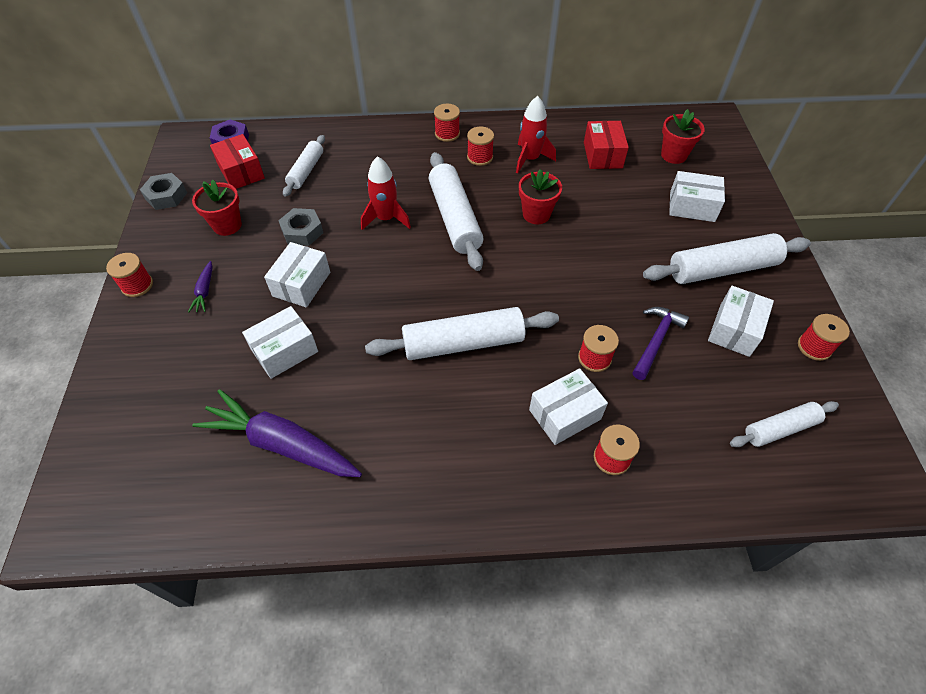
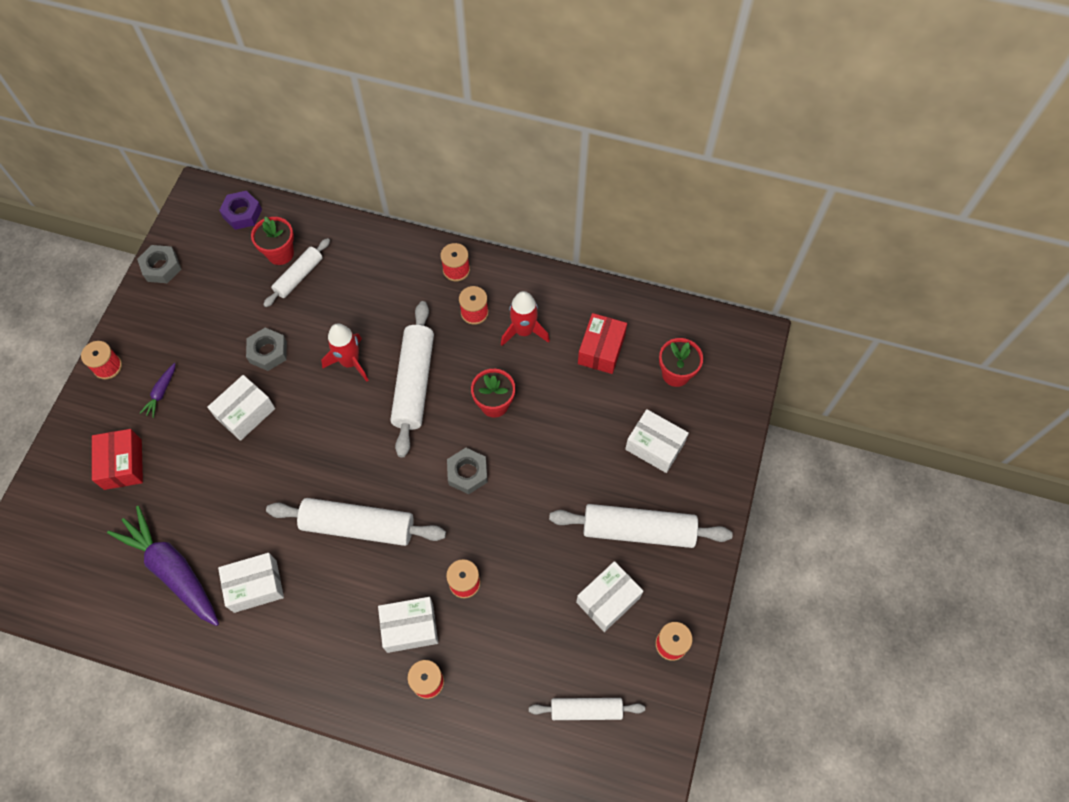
camera: 20 degrees right, 10 degrees up
(227, 225) = (204, 322): red flower pot -> red flower pot (280, 253)
(241, 172) = (238, 258): red box -> red box (123, 464)
(285, 351) = (206, 480): white box -> white box (255, 586)
(543, 270) = (467, 473): none -> grey nut
(656, 340) = (529, 585): purple hammer -> none

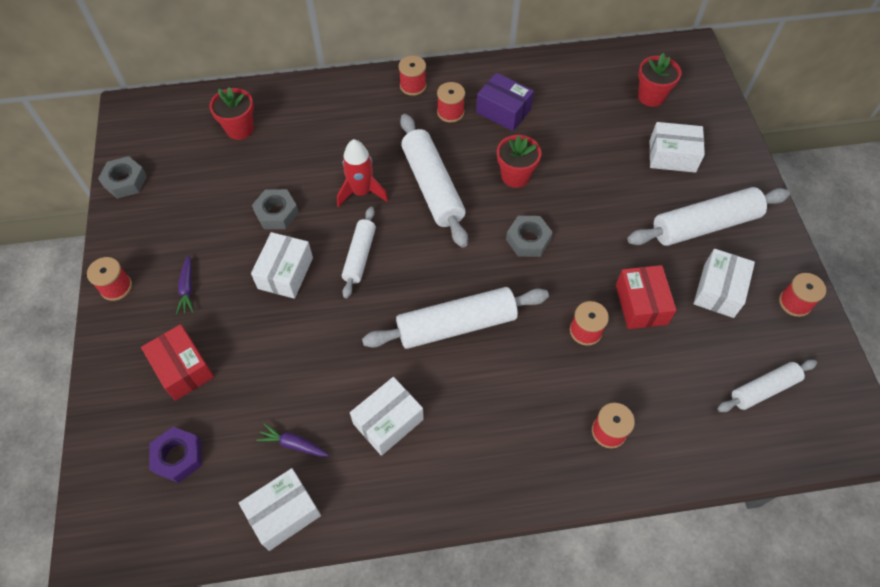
camera: 25 degrees left, 5 degrees down
(173, 570) = (293, 444): purple carrot -> purple carrot, size x0.43
(242, 213) = (182, 110): purple nut -> purple nut (178, 457)
(299, 276) = (269, 141): white rolling pin -> white rolling pin (359, 256)
(410, 628) = (561, 391): white box -> white box (284, 513)
(524, 331) = (503, 111): red rocket -> purple box
(601, 350) = (578, 101): red box -> red box (641, 304)

